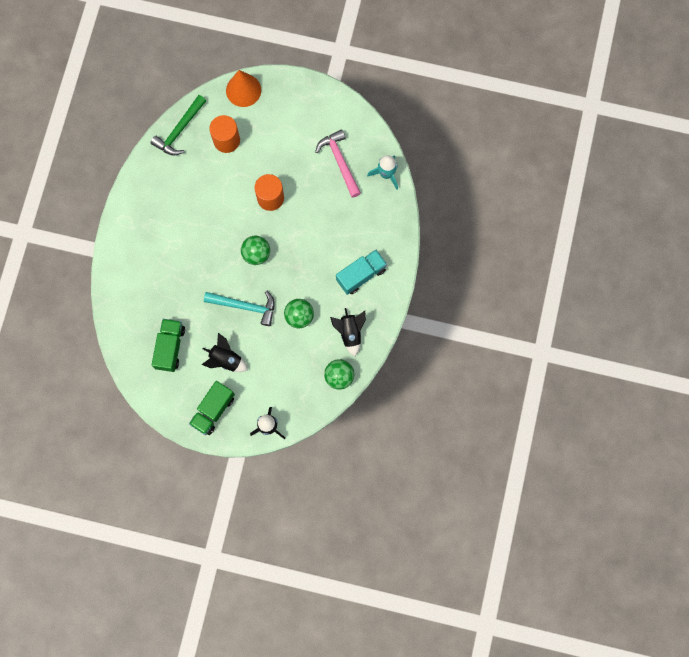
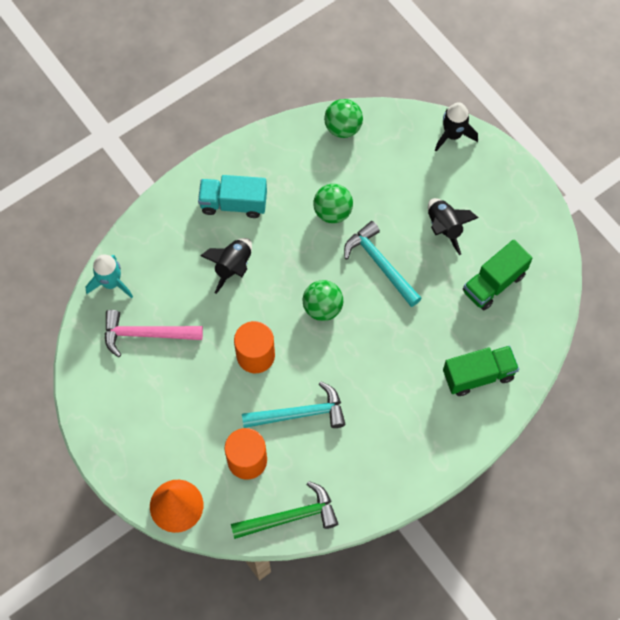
camera: 140 degrees left, 10 degrees down
(213, 410) = (497, 190): green truck -> green truck (478, 375)
(219, 186) = (299, 413): none -> turquoise hammer
(340, 162) = (147, 334): pink hammer -> pink hammer turned 75 degrees clockwise
(350, 333) = (295, 158): black rocket -> black rocket (233, 267)

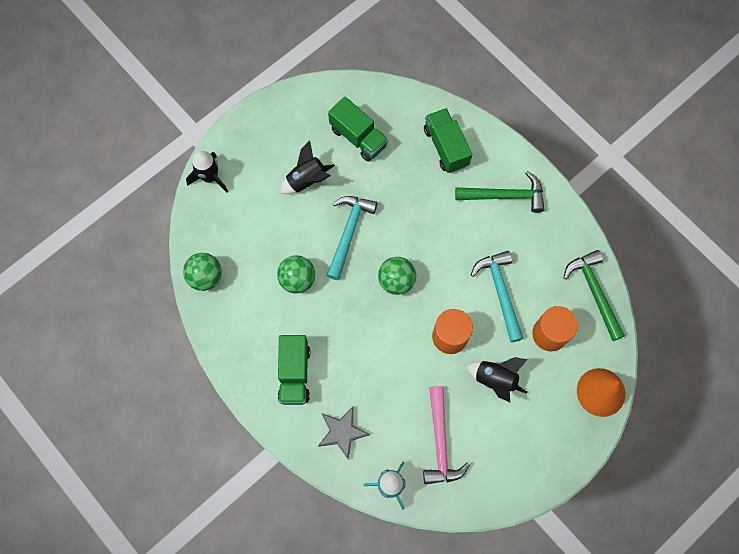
camera: 95 degrees left, 5 degrees up
(169, 243) = (342, 432): none -> grey star
(233, 203) = (294, 374): turquoise truck -> green truck
(233, 267) = (362, 367): black rocket -> black rocket (495, 379)
(380, 264) = (348, 233): turquoise hammer -> turquoise hammer turned 150 degrees clockwise
(414, 433) = (504, 196): none -> green hammer

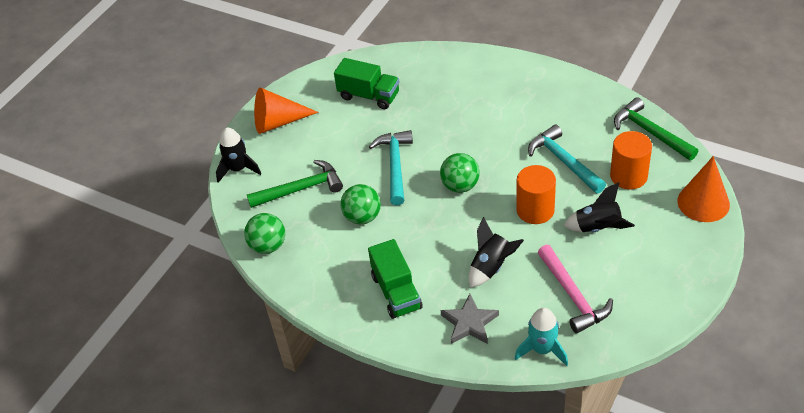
camera: 15 degrees left, 25 degrees down
(264, 135) = (278, 122): none -> orange cone
(307, 180) = (335, 141): black rocket -> black rocket (491, 267)
(446, 147) = (454, 77): green truck -> none
(504, 196) = (527, 93): green hammer -> green hammer (300, 189)

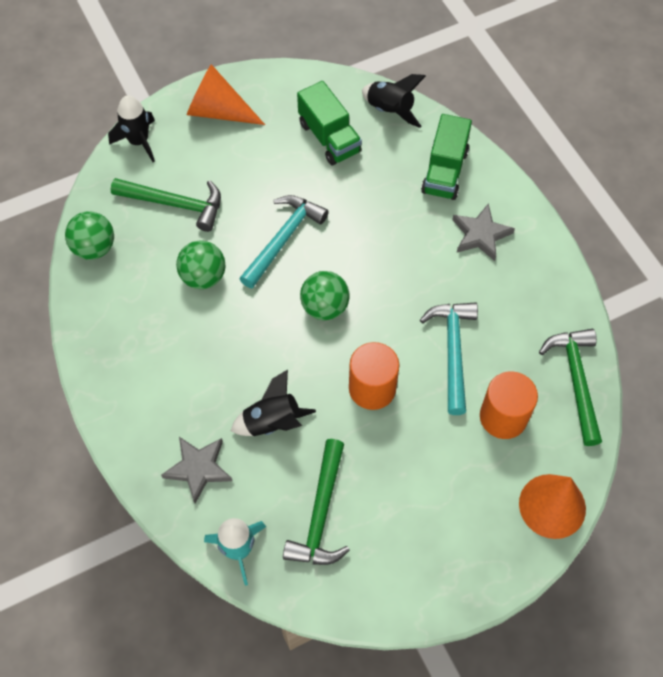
camera: 30 degrees right, 15 degrees up
(396, 292) = (162, 384): green truck -> green truck (444, 171)
(517, 92) = (480, 234): none -> grey star
(573, 295) = (321, 513): pink hammer -> green hammer
(598, 228) = (415, 455): black rocket -> black rocket (390, 110)

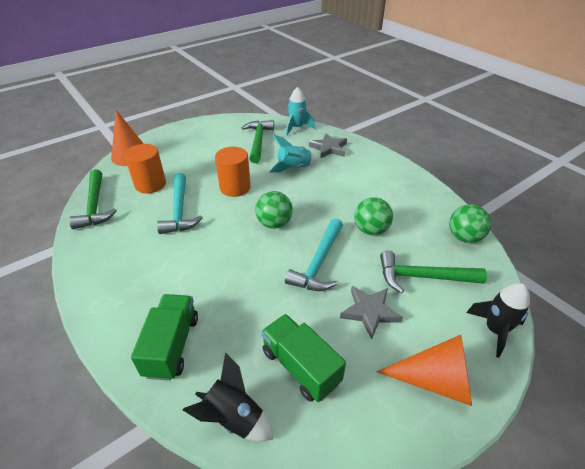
camera: 170 degrees right, 20 degrees down
(272, 422) = (294, 168): black rocket -> turquoise rocket
(480, 234) = (144, 289): grey star -> grey star (370, 312)

